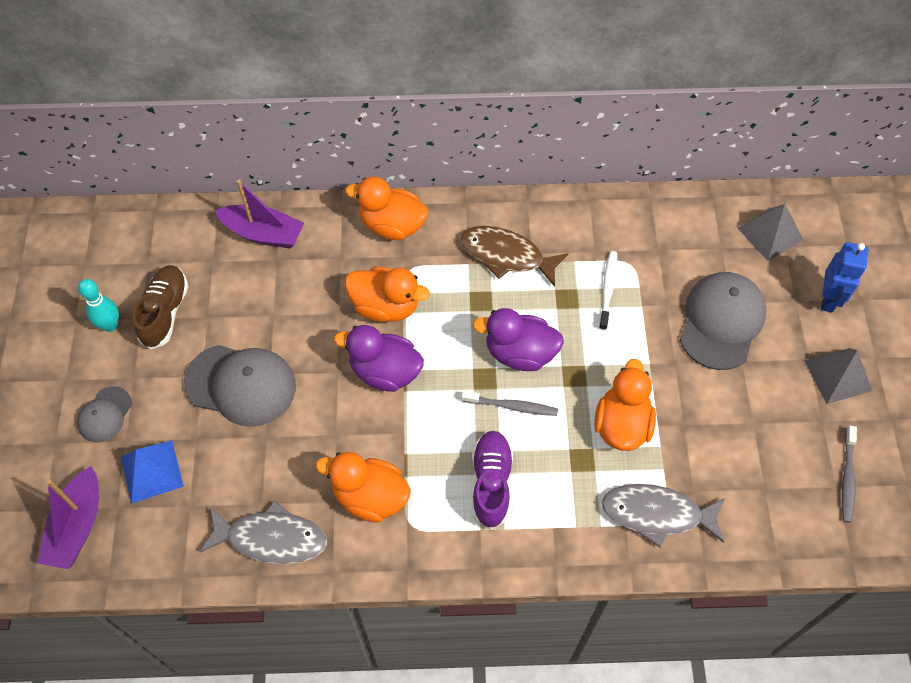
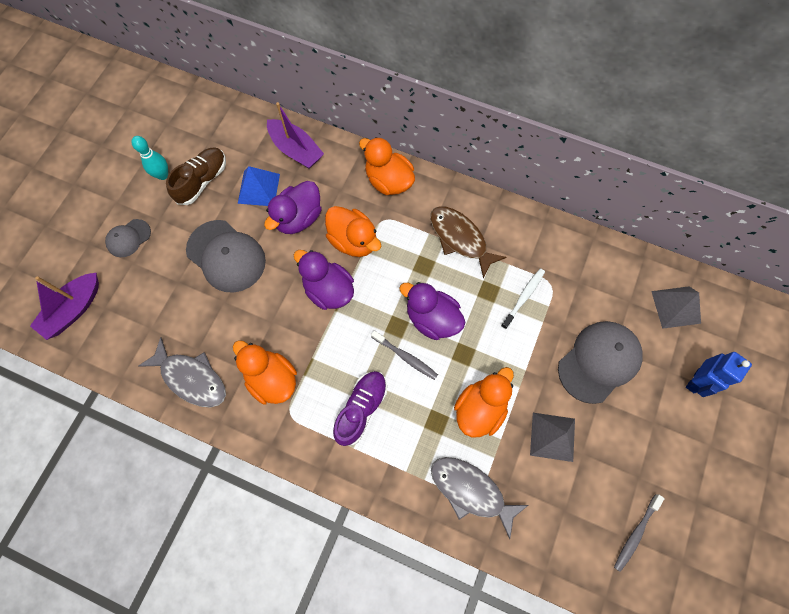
camera: 25 degrees right, 10 degrees up
(151, 471) = (138, 292): blue pyramid -> blue pyramid (258, 188)
(306, 307) = (298, 218): none -> purple duck
(838, 375) = (671, 447): grey pyramid -> grey pyramid (552, 436)

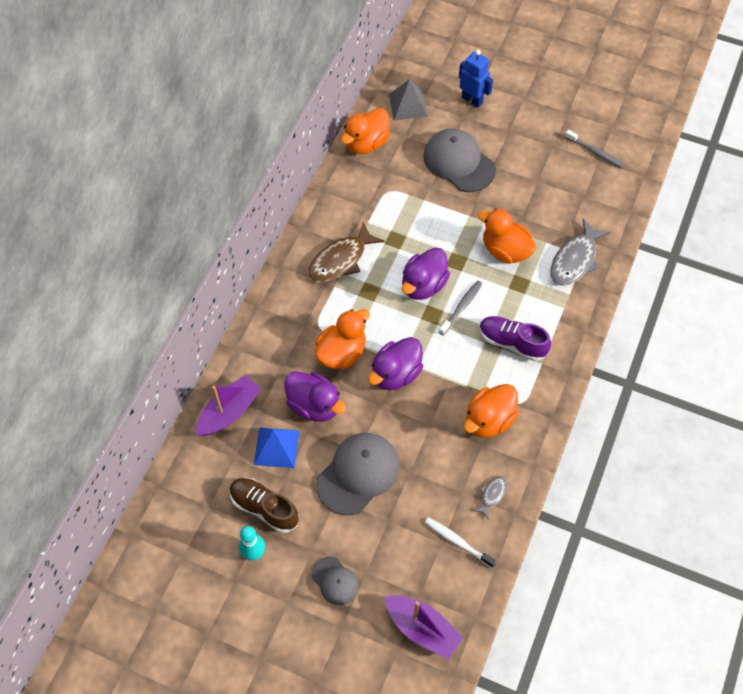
camera: 90 degrees left, 10 degrees down
(191, 378) = (492, 495): grey fish -> grey fish, size x0.49
(388, 181) = (273, 321): orange duck -> orange duck (366, 143)
(523, 297) = (401, 213): white toothbrush -> white toothbrush (457, 542)
(552, 436) = (525, 200): grey pyramid -> none

